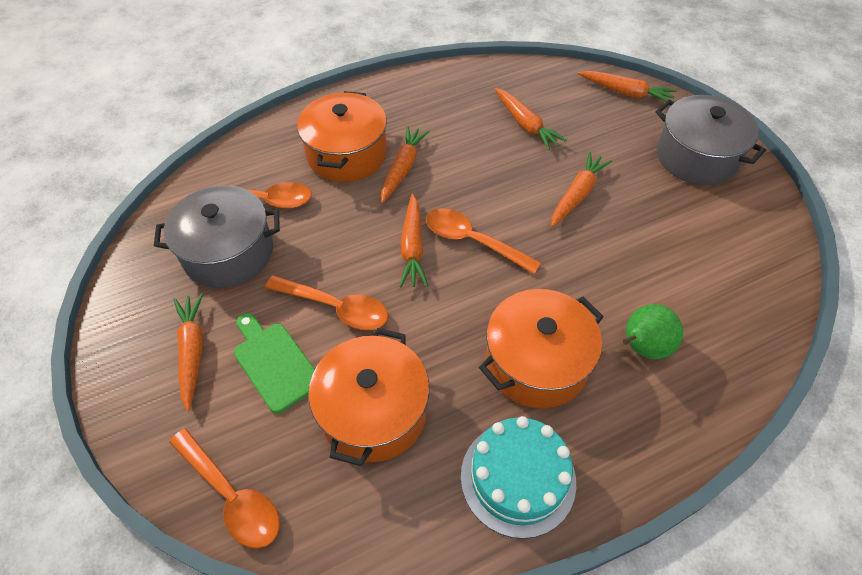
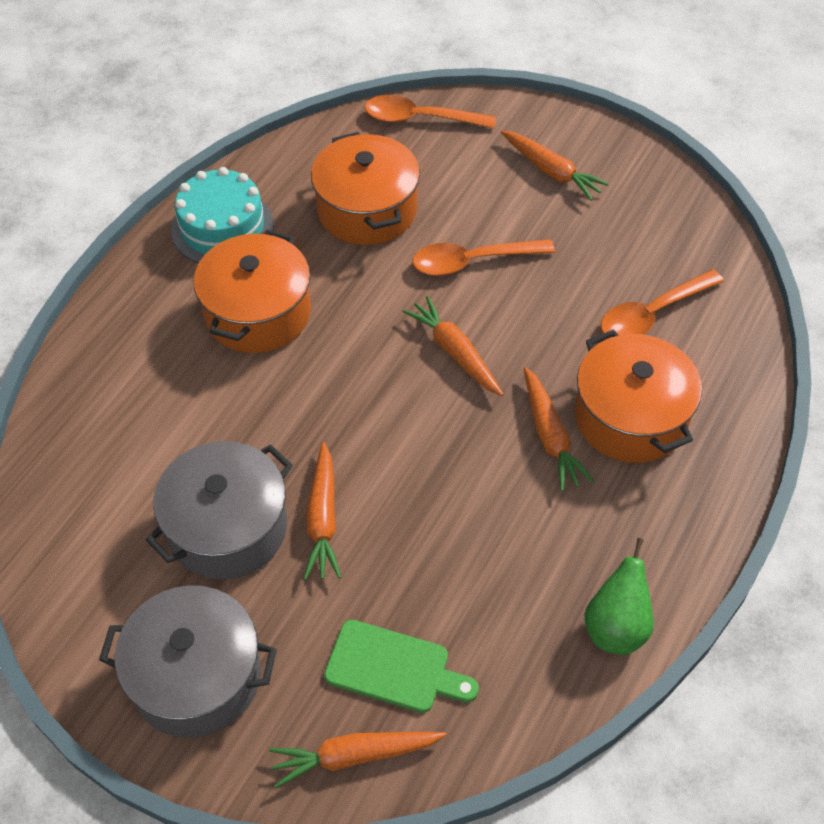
camera: 145 degrees right, 0 degrees up
(228, 252) = (621, 251): grey pot -> grey pot (227, 527)
(274, 363) = (478, 198): green cutting board -> green cutting board (393, 668)
(473, 241) = (399, 393): orange spoon -> none
(526, 125) = (457, 595): orange carrot -> none
(642, 347) = (165, 377): green pear -> green pear (616, 627)

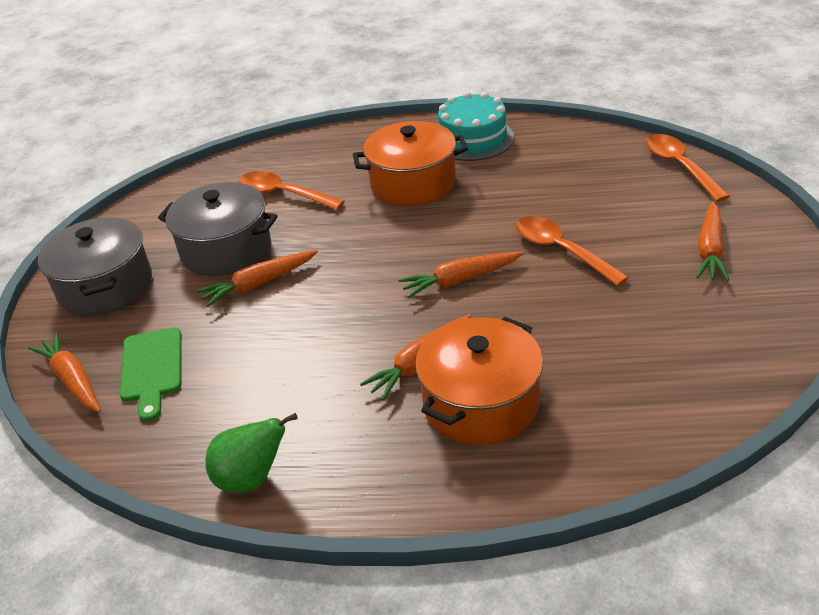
camera: 65 degrees right, 15 degrees down
(367, 210) = (556, 184): orange pot -> none
(455, 352) = (460, 280): orange carrot -> orange carrot turned 135 degrees counterclockwise
(652, 314) = (613, 371): orange spoon -> orange spoon (283, 194)

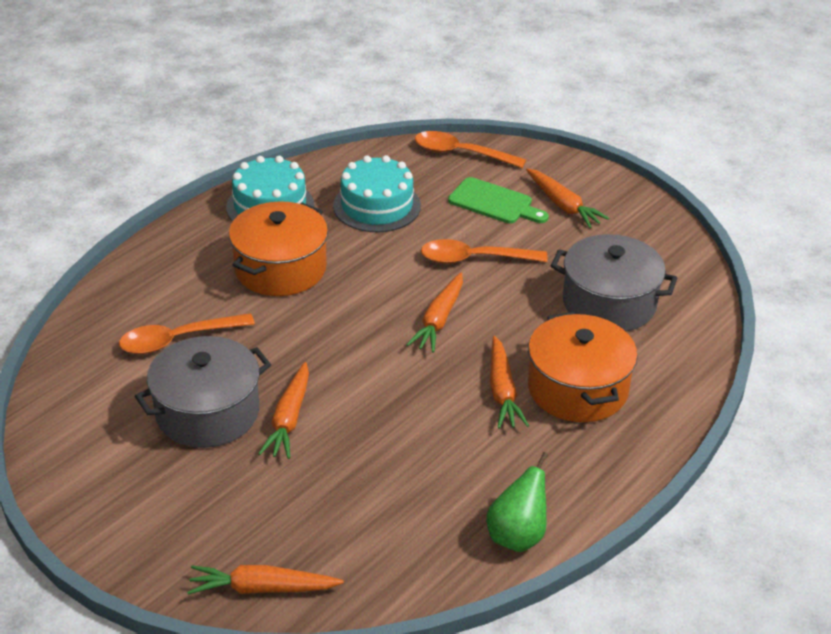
camera: 55 degrees left, 0 degrees up
(105, 286) = (148, 511): grey pot -> grey pot (609, 303)
(152, 368) = (315, 532): green cutting board -> green cutting board (494, 202)
(548, 174) = (377, 206): none -> turquoise cake

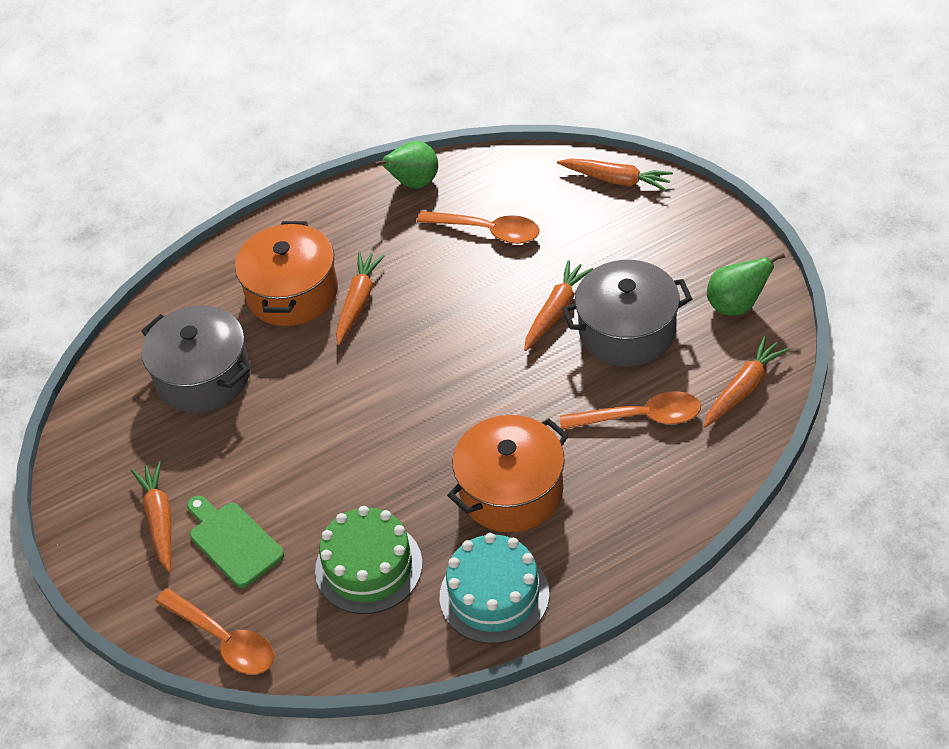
camera: 155 degrees left, 10 degrees up
(92, 458) = (736, 306): none -> green pear
(377, 206) = (368, 567): turquoise cake -> green cake
(439, 320) = (376, 389): orange carrot -> orange carrot (743, 388)
(474, 259) = (301, 461): orange spoon -> orange spoon (487, 231)

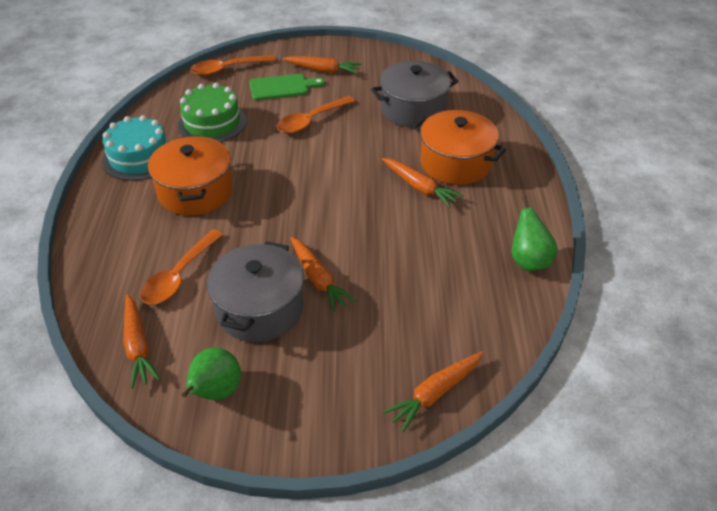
camera: 115 degrees right, 5 degrees down
(487, 231) = (437, 279): orange spoon -> orange spoon (311, 121)

